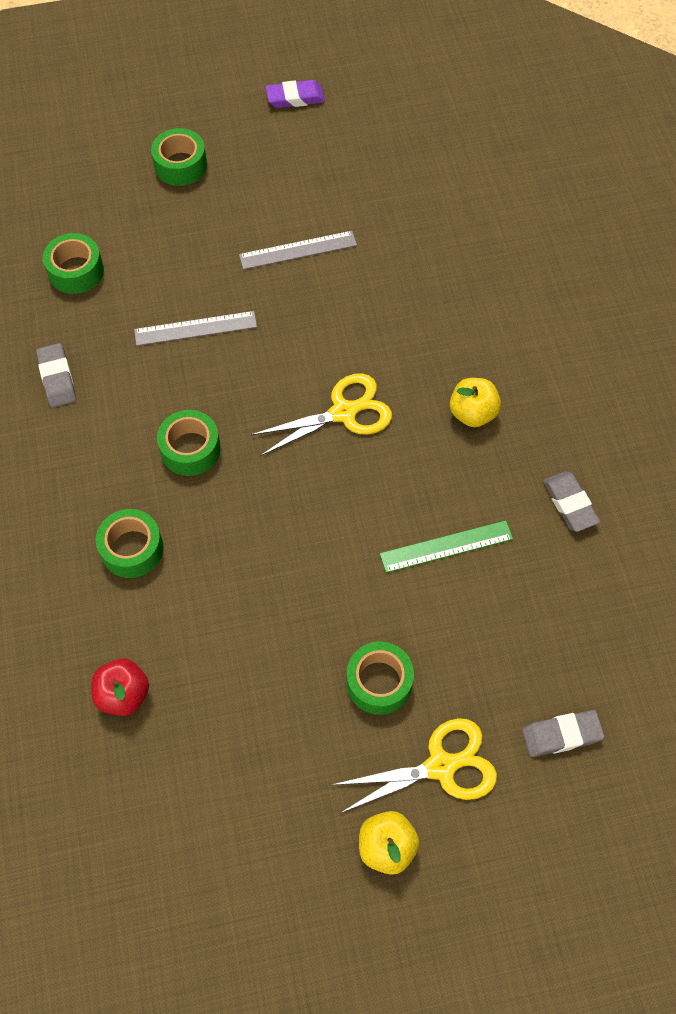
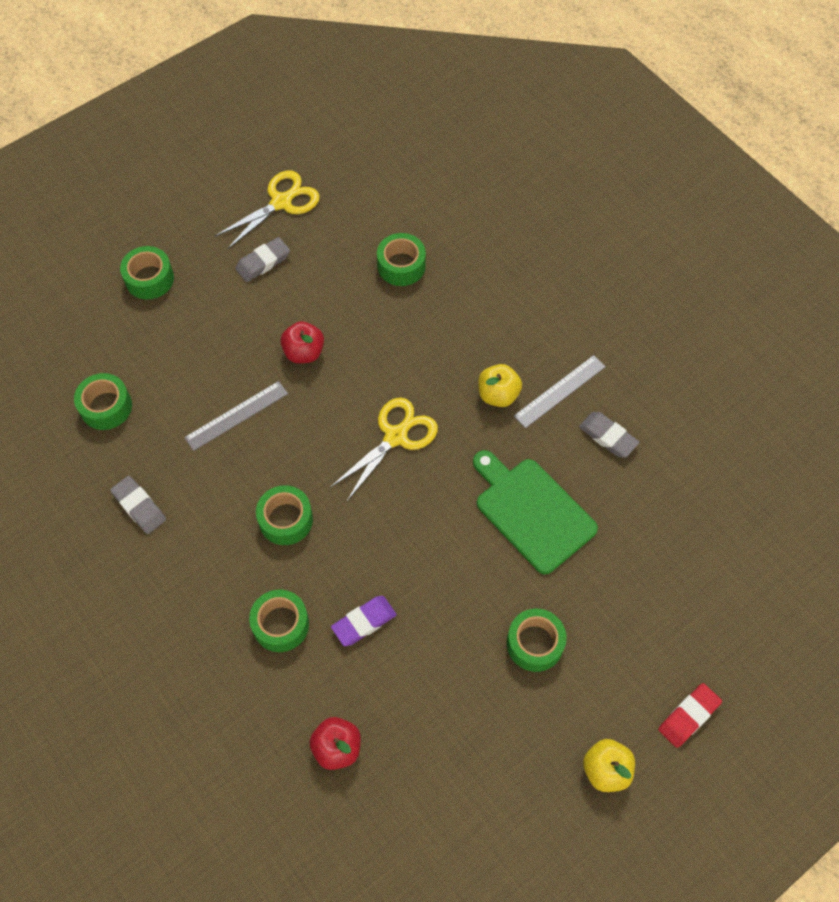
camera: 25 degrees left, 0 degrees up
(294, 293) = (304, 352): none -> red apple
(295, 98) = (218, 183): purple eraser -> purple eraser (364, 622)
(298, 250) = (288, 314): grey ruler -> grey ruler (559, 391)
(438, 245) = (401, 266): none -> green tape
(441, 766) = (614, 687): yellow scissors -> yellow scissors (281, 202)
(446, 546) = (531, 512): green ruler -> green cutting board
(506, 833) = (688, 716): none -> red eraser
(561, 735) = (691, 621): grey eraser -> grey eraser (263, 262)

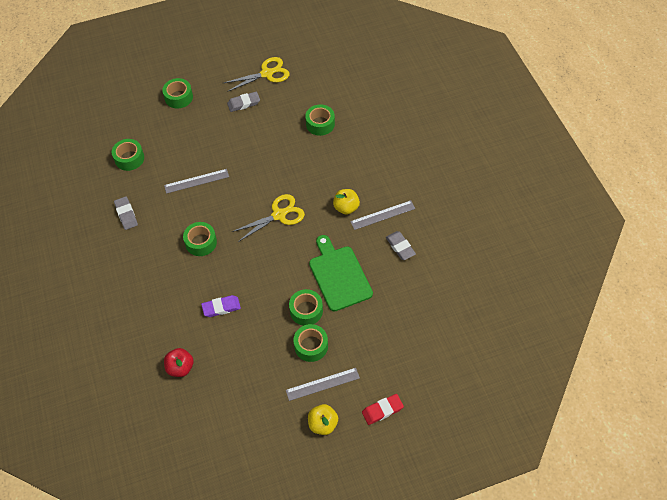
camera: 20 degrees right, 5 degrees down
(280, 624) = (176, 296): green tape -> green tape (306, 311)
(304, 352) = (246, 157): red apple -> none
(578, 702) = (322, 384): none -> grey ruler

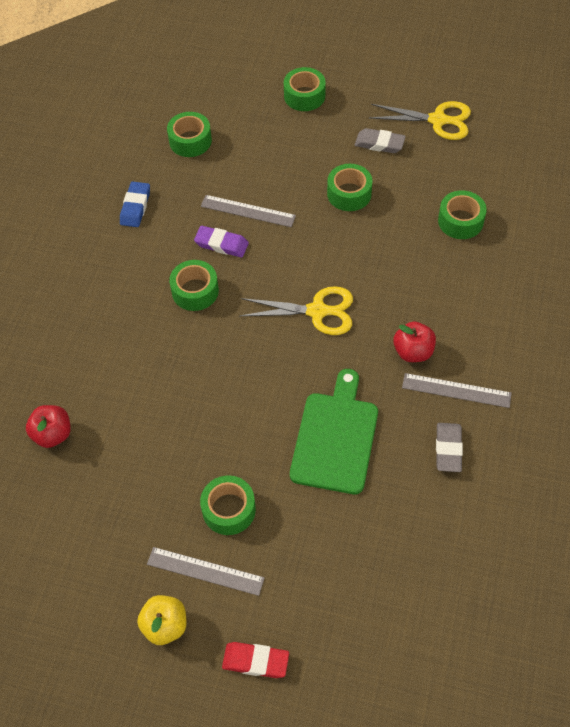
camera: 35 degrees right, 0 degrees up
(126, 214) = (135, 207): grey eraser -> blue eraser
(221, 307) = (157, 388): purple eraser -> purple eraser (221, 244)
(306, 311) = (258, 458): green tape -> green tape (349, 194)
(346, 208) = (413, 352): yellow apple -> red apple

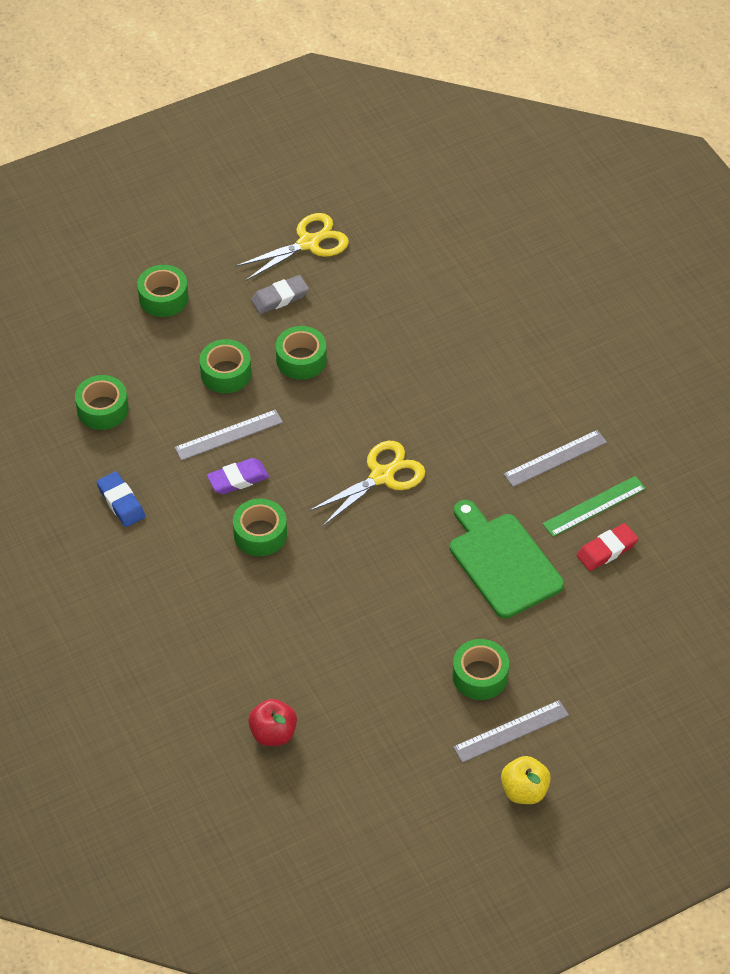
camera: 45 degrees left, 5 degrees down
(255, 661) = (614, 759): red eraser -> red eraser (606, 550)
(413, 352) = (492, 453): red apple -> none
(448, 449) = (594, 506): grey eraser -> green ruler
(460, 221) = (419, 320): green tape -> green tape (226, 373)

